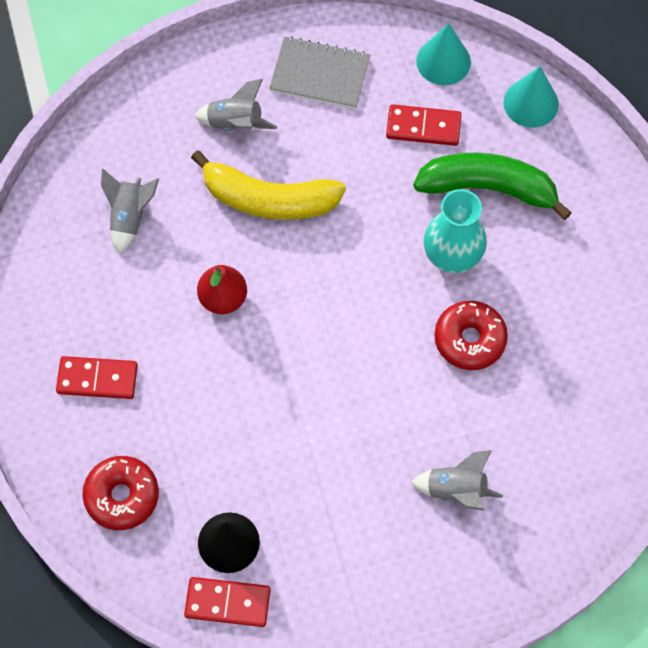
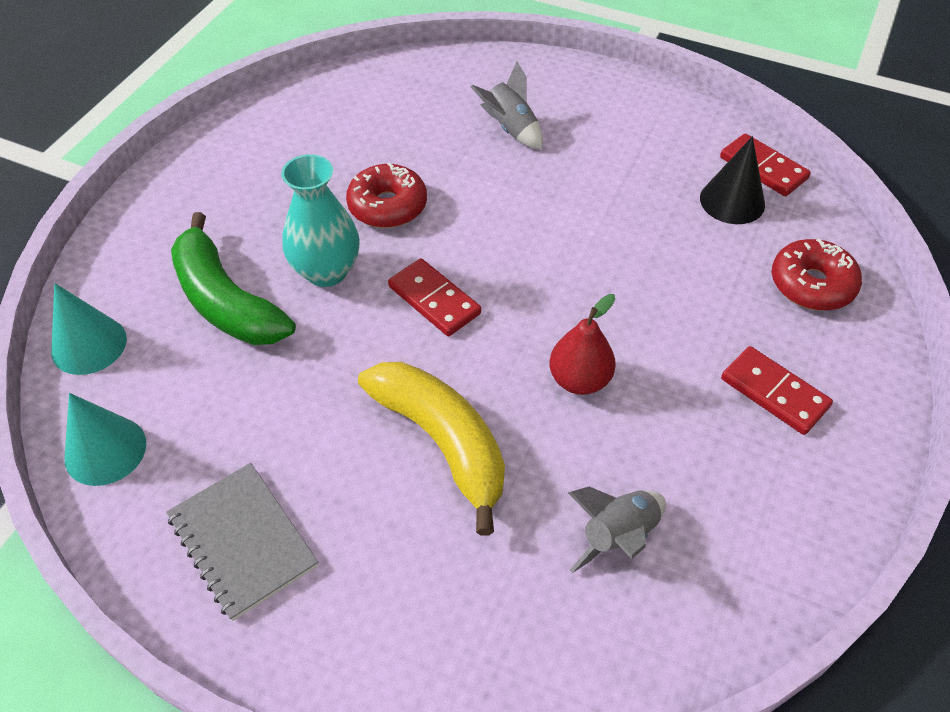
camera: 140 degrees left, 15 degrees down
(235, 123) = (396, 557): grey rocket -> none
(423, 127) = (211, 398): red domino -> red domino (434, 300)

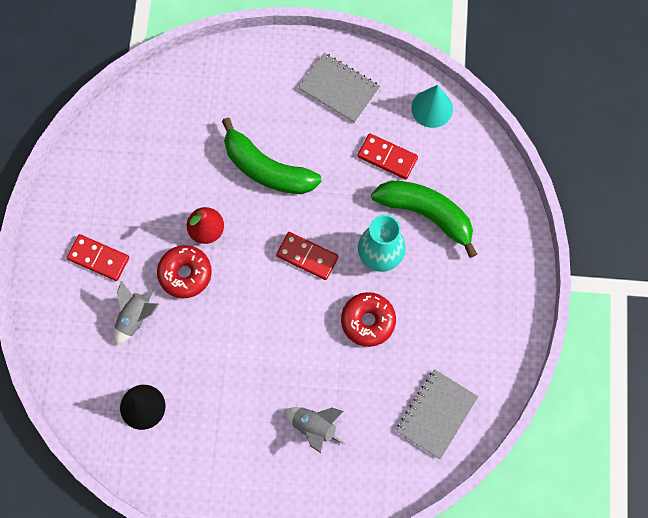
camera: 160 degrees right, 20 degrees up
(89, 345) = (483, 161): turquoise cone -> none
(356, 104) = (436, 414): none -> grey notebook
(442, 442) = (267, 169): yellow banana -> green banana
(618, 536) = (165, 149): grey rocket -> grey rocket (135, 318)
(763, 168) = (125, 449): red domino -> red domino (387, 157)
(811, 284) = (83, 347): red donut -> red donut (185, 274)

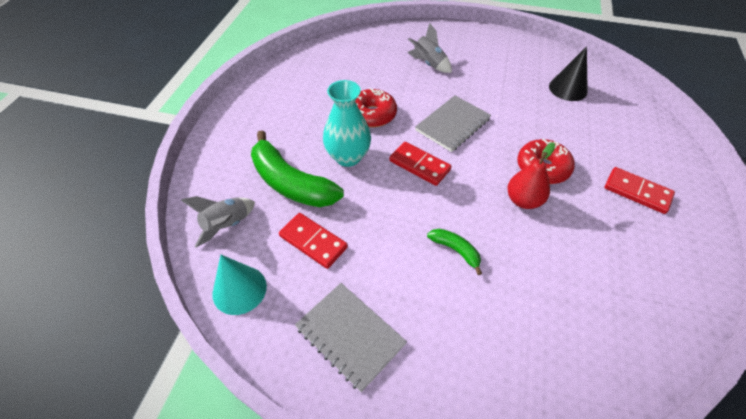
camera: 170 degrees left, 20 degrees down
(135, 318) = (586, 142): grey rocket -> grey rocket (227, 225)
(267, 169) = (455, 250): green banana -> green banana, size x0.47
(436, 414) = (334, 60): grey notebook -> grey notebook (452, 124)

